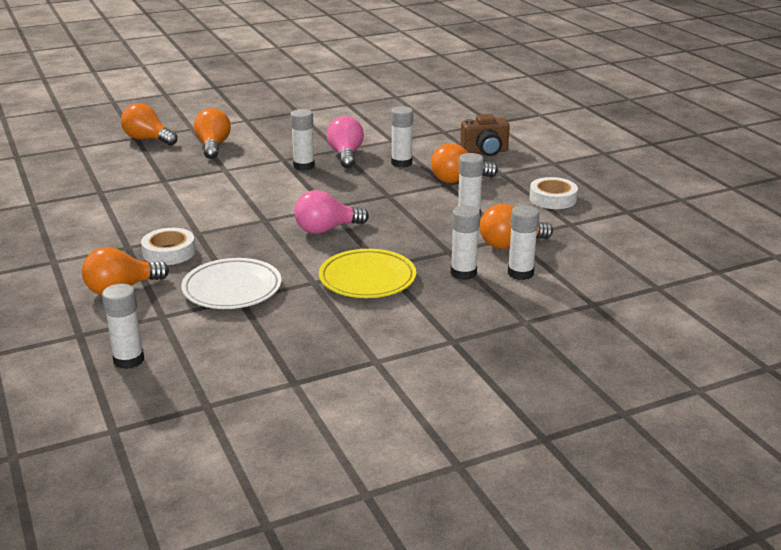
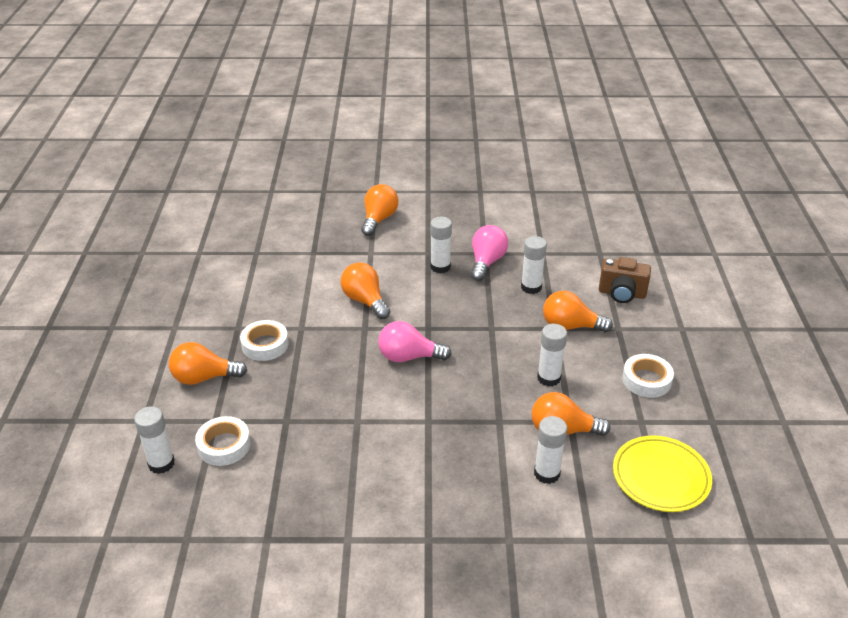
camera: 25 degrees right, 10 degrees up
(148, 139) = (331, 196): orange light bulb -> orange light bulb (365, 301)
(188, 330) = (224, 445): none -> white tape
(232, 289) = (286, 407): white plate -> none
(367, 279) = (404, 433): yellow plate -> yellow plate (660, 477)
(463, 273) = (493, 455): white glue stick -> none

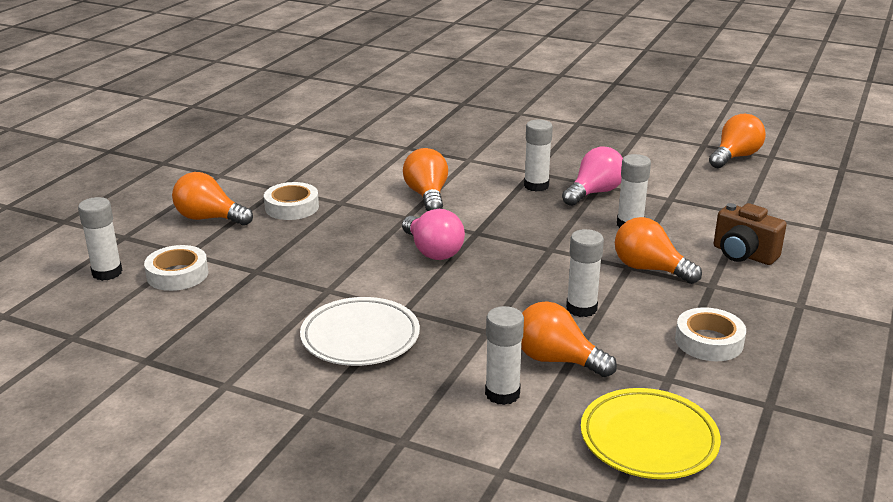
camera: 25 degrees right, 10 degrees down
(379, 219) = (502, 135): orange light bulb -> orange light bulb (735, 157)
(409, 357) = (432, 251): pink light bulb -> pink light bulb turned 150 degrees counterclockwise
(414, 458) = (360, 337): none -> white plate

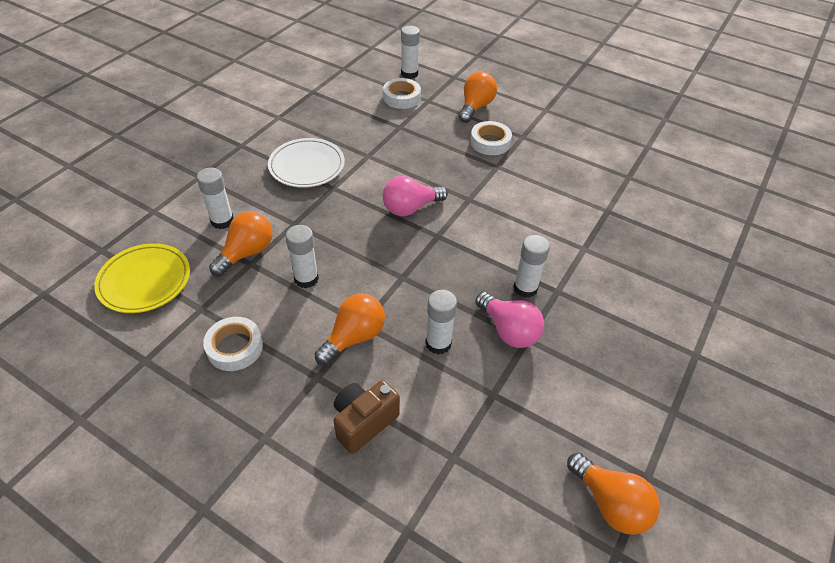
camera: 95 degrees right, 20 degrees up
(427, 196) = (506, 214): orange light bulb -> none

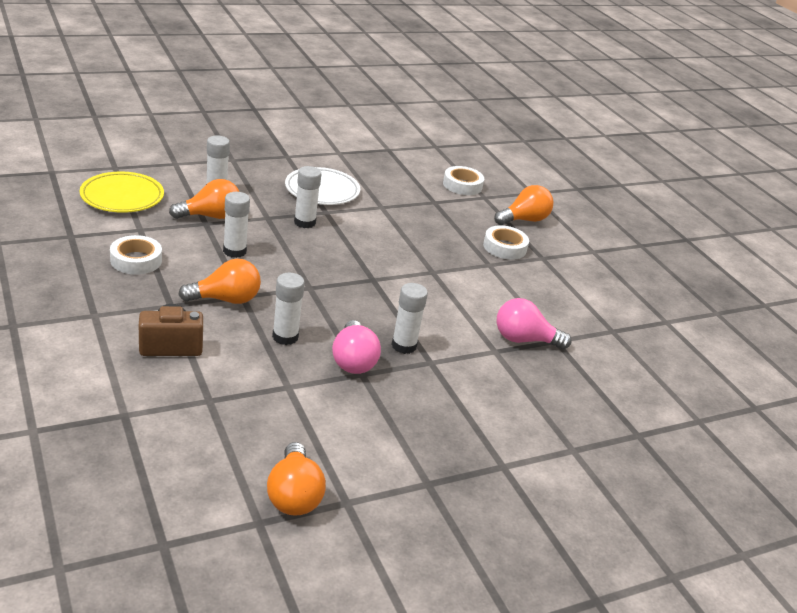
camera: 30 degrees right, 15 degrees down
(409, 74) = (491, 173): white glue stick -> white glue stick (304, 222)
(410, 208) = (373, 253): pink light bulb -> pink light bulb (524, 340)

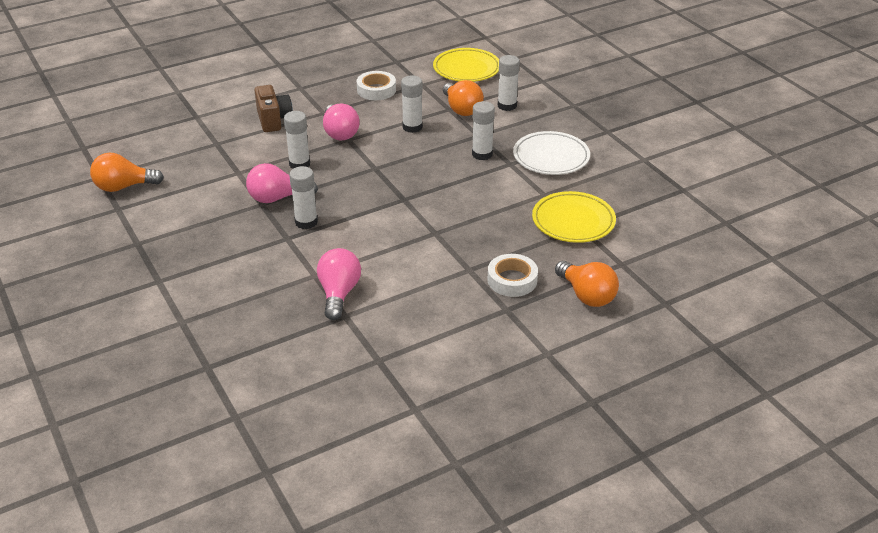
camera: 90 degrees right, 5 degrees up
(226, 299) = (340, 133): orange light bulb -> pink light bulb
(425, 203) = (573, 221): none -> yellow plate
(462, 185) = (638, 246): white tape -> none

